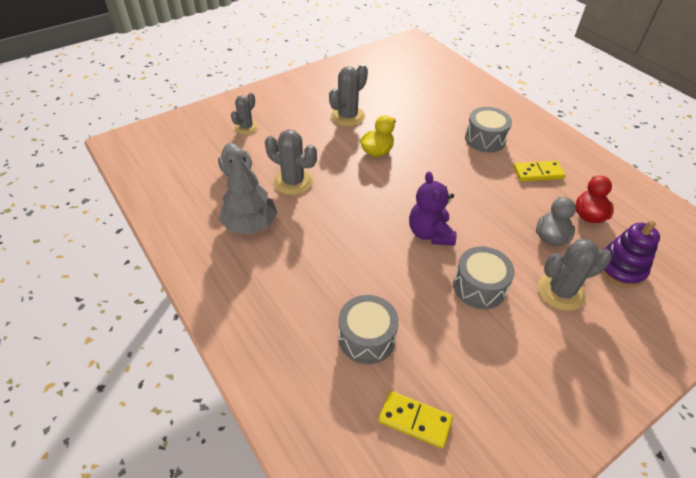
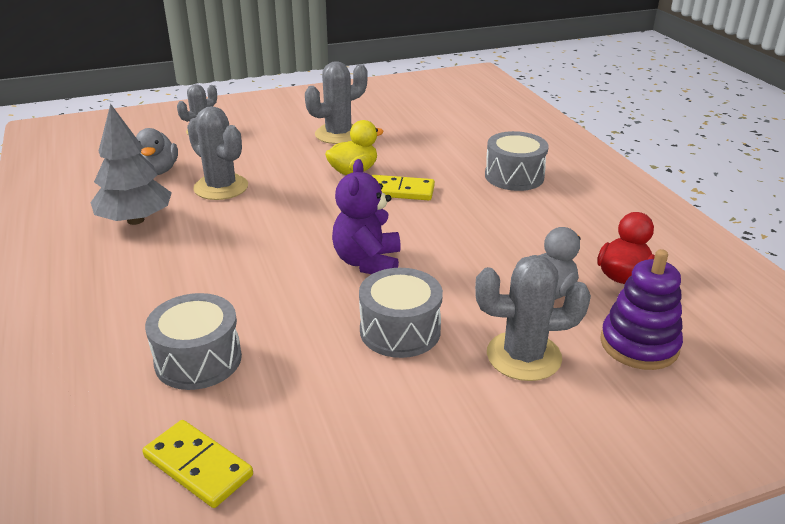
camera: 15 degrees right, 15 degrees down
(538, 173) = (571, 220): yellow domino -> yellow domino (400, 191)

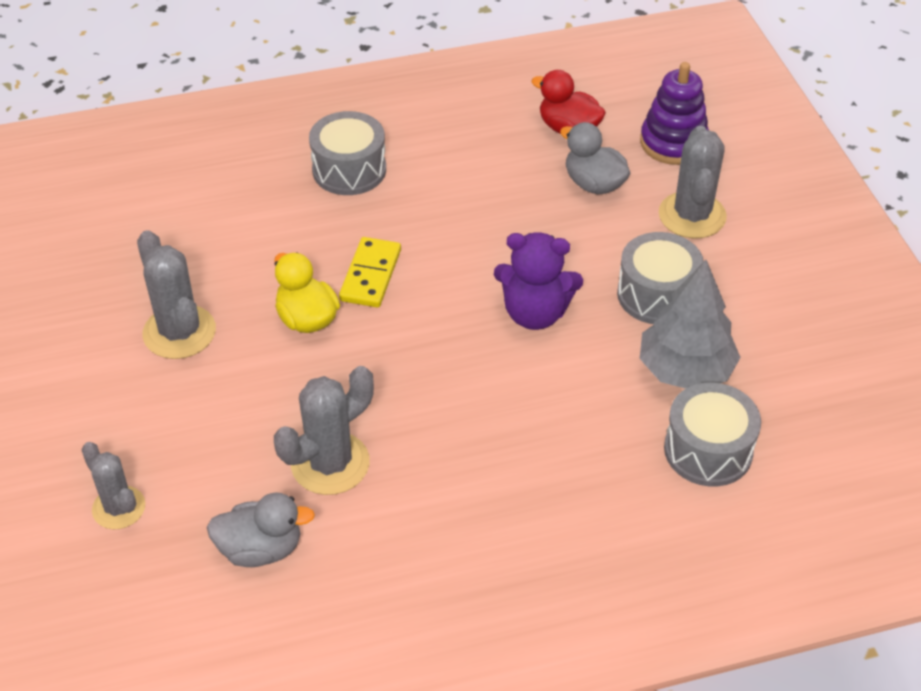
camera: 85 degrees left, 15 degrees up
(135, 220) = (413, 553): grey tree -> grey tree (685, 370)
(198, 466) = (846, 435): yellow domino -> none

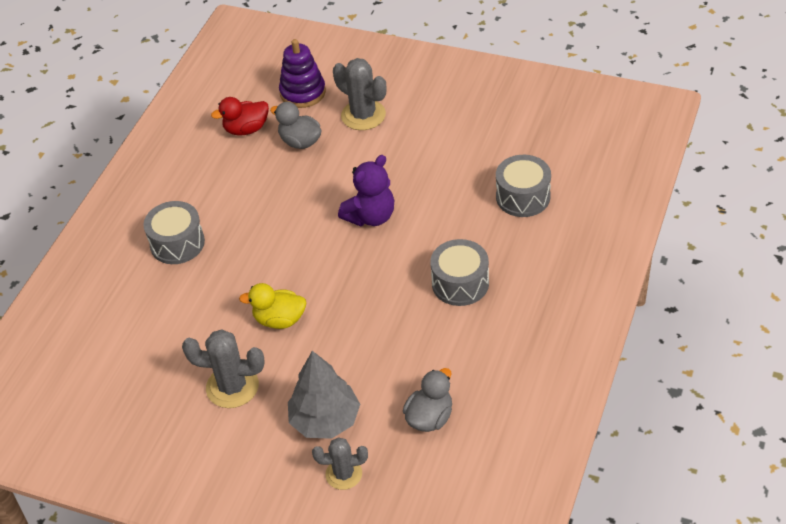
camera: 50 degrees left, 0 degrees up
(330, 463) = (397, 358): grey cactus -> none
(370, 275) = (273, 274): yellow domino -> none
(594, 184) = (300, 142): grey duck -> grey duck turned 45 degrees clockwise
(657, 295) = (405, 160): grey drum -> grey drum (460, 283)
(685, 370) = (465, 177): grey tree -> grey tree (325, 420)

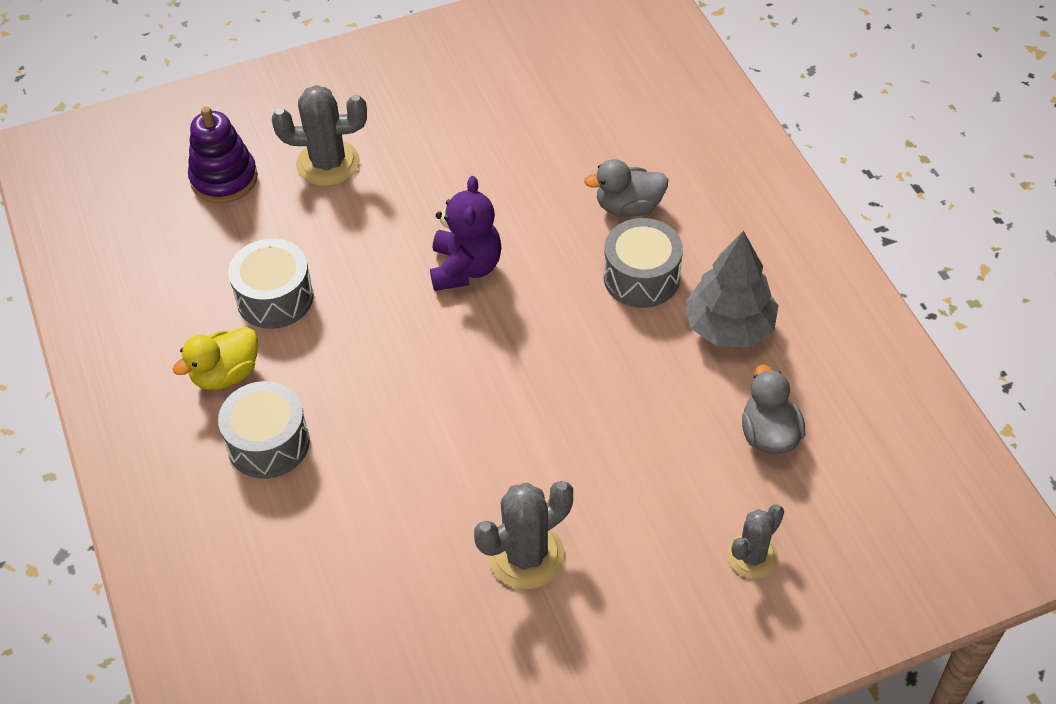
camera: 45 degrees left, 5 degrees up
(246, 129) = (201, 260): red duck -> none
(279, 320) = (493, 446): yellow duck -> yellow duck (226, 374)
(300, 142) = (286, 235): grey duck -> grey duck (628, 207)
(325, 420) = (668, 516): grey tree -> grey tree (729, 327)
(523, 197) = (603, 149): grey drum -> grey drum (275, 298)

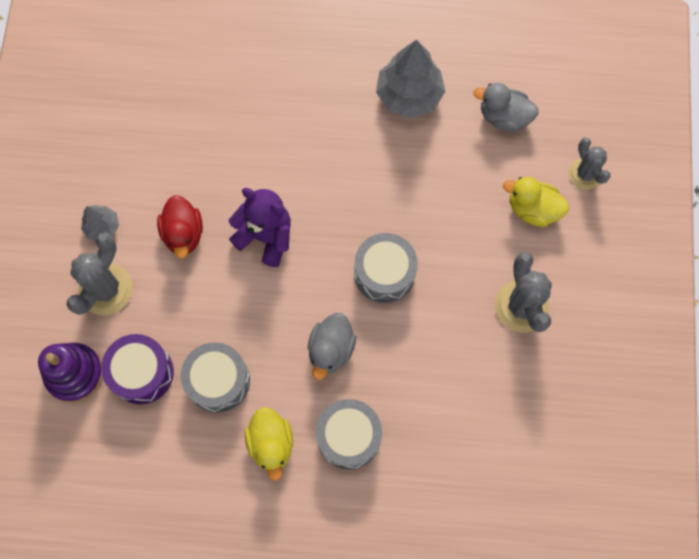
camera: 65 degrees left, 20 degrees up
(252, 231) = (142, 373): none -> purple drum
(395, 131) = (102, 227): none -> grey tree
(426, 198) = (183, 234): none -> red duck
(628, 207) = (272, 103): grey duck -> grey duck (331, 349)
(641, 277) = (338, 127): grey drum -> grey drum (384, 273)
(664, 516) = (532, 209): none -> yellow duck

